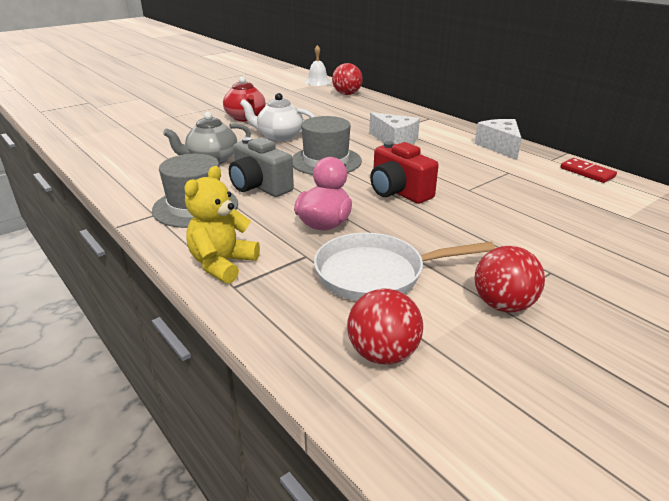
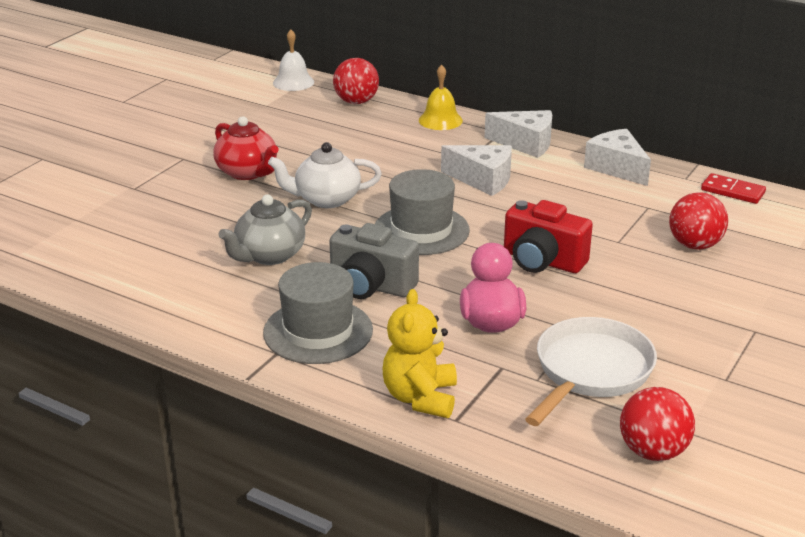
camera: 20 degrees left, 0 degrees up
(376, 274) = (590, 371): white pan -> white pan turned 150 degrees clockwise
(392, 108) = (440, 120): none -> yellow bell
(441, 126) = (526, 144): none -> white cheese
(503, 305) = (730, 377): red ball -> red ball (694, 245)

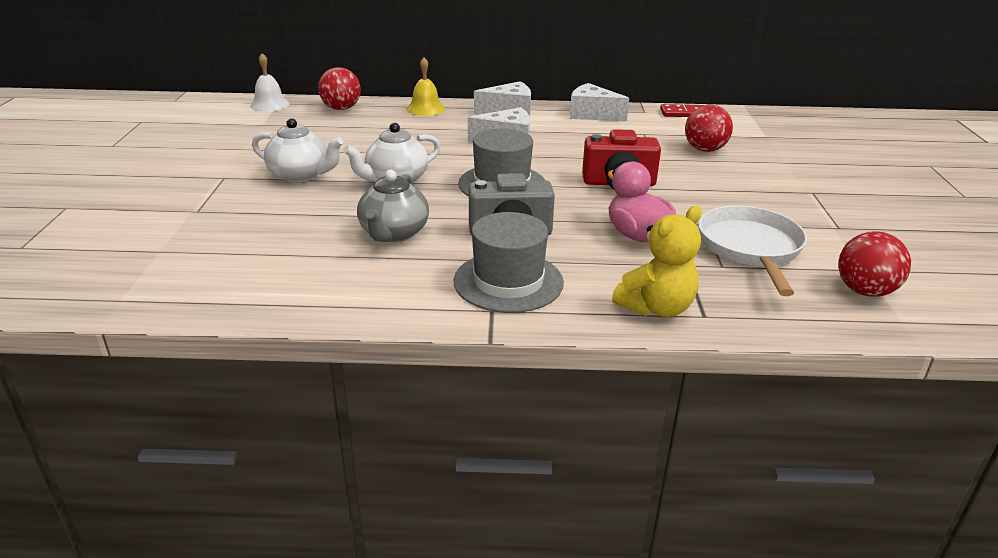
camera: 30 degrees left, 0 degrees up
(248, 172) = (300, 175): red teapot -> white teapot
(420, 398) = (656, 308): yellow teddy bear -> yellow teddy bear turned 105 degrees counterclockwise

